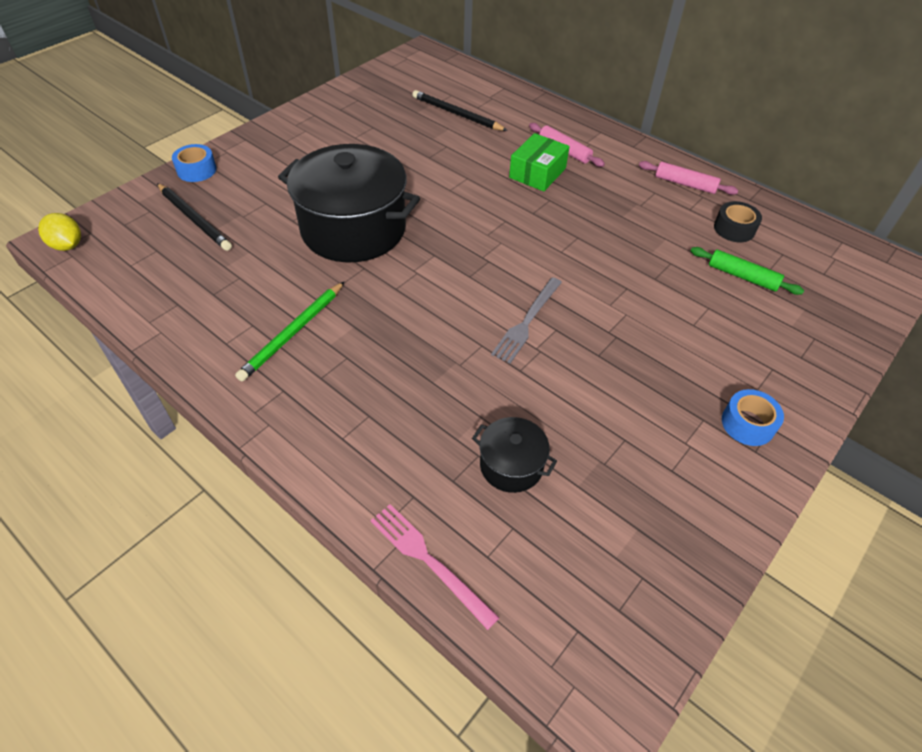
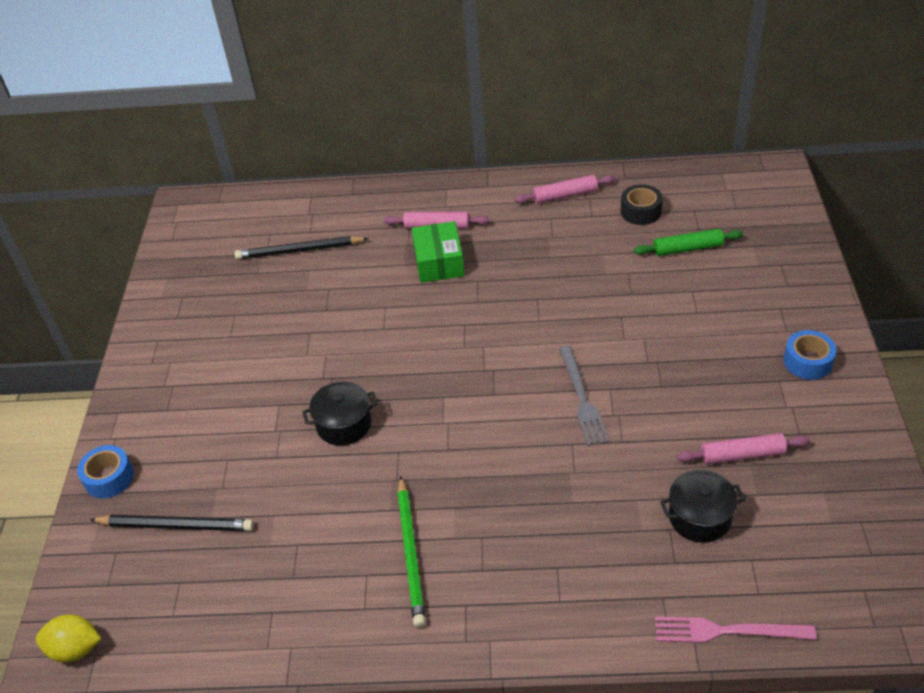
camera: 35 degrees left, 5 degrees down
(353, 229) = (344, 424): black pot -> black pot, size x0.46
(602, 448) = (742, 455): none -> pink rolling pin

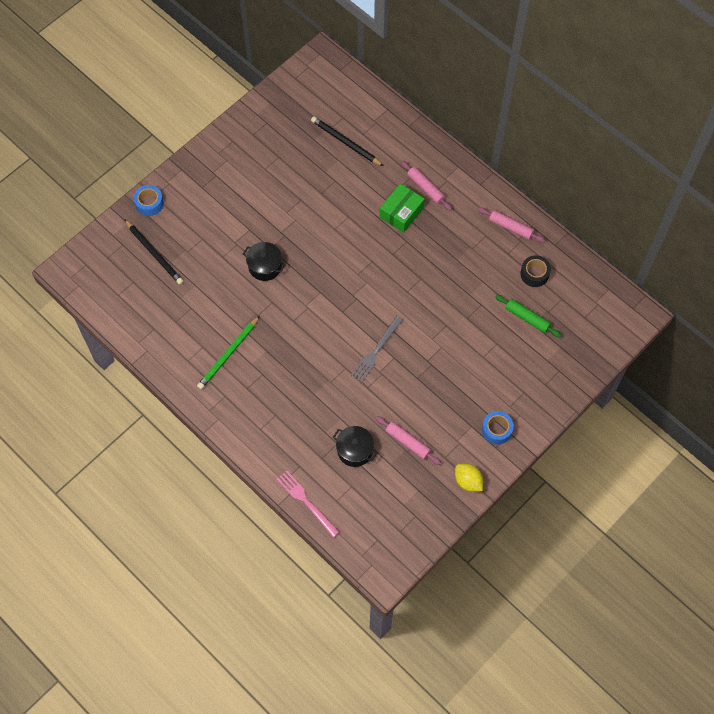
camera: 40 degrees right, 20 degrees up
(75, 649) = (73, 276): yellow lemon -> yellow lemon (468, 481)

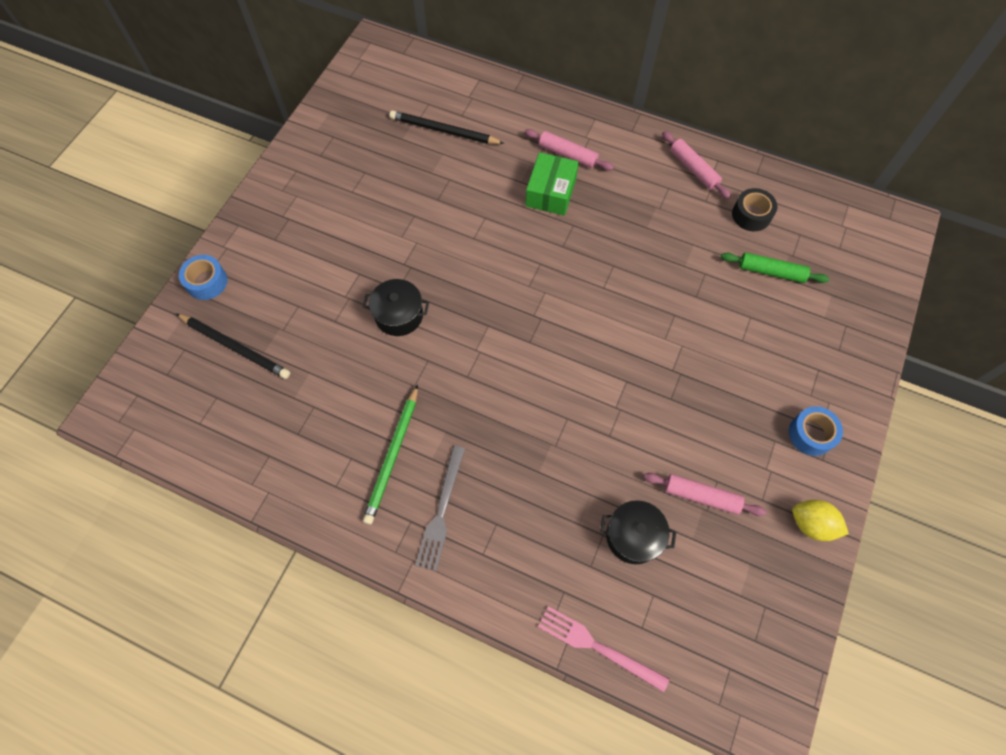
camera: 20 degrees left, 0 degrees up
(376, 351) = (598, 380): grey fork -> grey fork (441, 511)
(510, 227) = (693, 169): pink rolling pin -> pink rolling pin turned 45 degrees clockwise

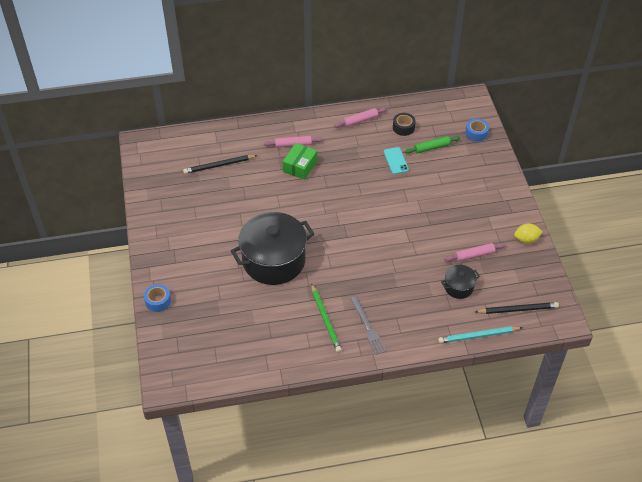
camera: 35 degrees left, 15 degrees down
(235, 347) = (203, 320): black pencil -> black pencil (518, 309)
(399, 315) = (274, 260): black pot -> black pot, size x2.17
(551, 192) = (300, 166): green box -> green box turned 45 degrees clockwise
(597, 647) = (478, 336): pink fork -> turquoise pencil
(693, 169) = (360, 120): pink rolling pin -> pink rolling pin turned 45 degrees counterclockwise
(698, 262) = (396, 161): none -> turquoise phone
(811, 434) = (500, 205): blue tape -> blue tape (476, 133)

